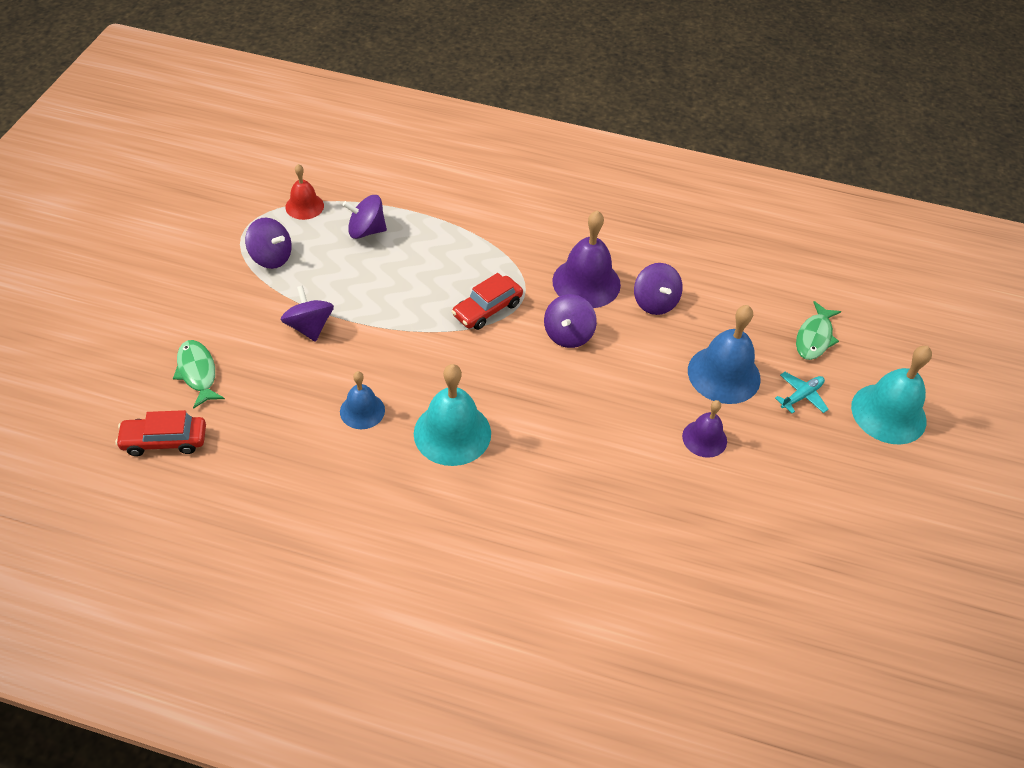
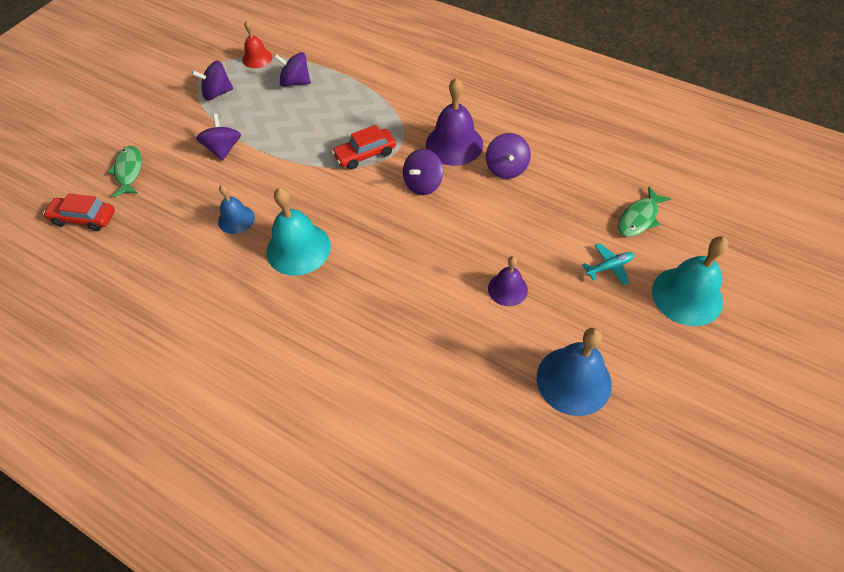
camera: 20 degrees right, 5 degrees up
(271, 257) = (217, 93): purple spinning top -> purple spinning top turned 120 degrees clockwise
(724, 374) = (545, 237): blue bell -> blue bell (573, 380)

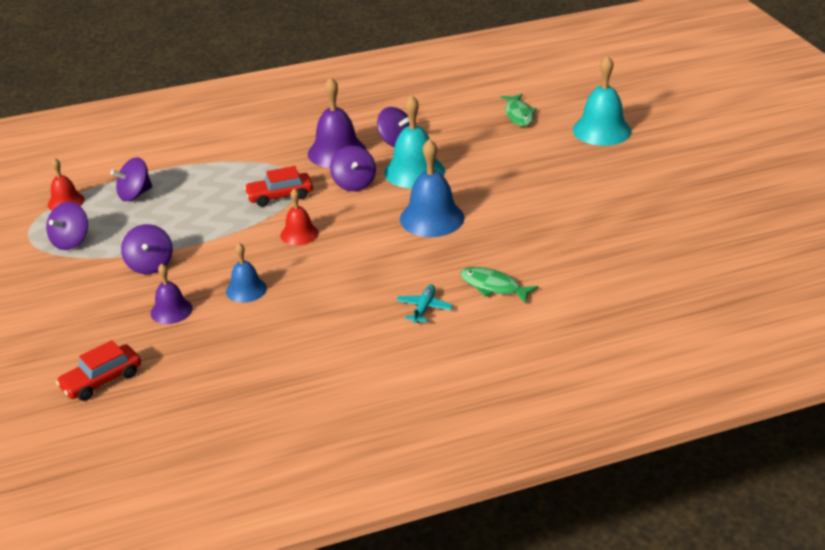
camera: 50 degrees left, 20 degrees down
(129, 171) = (85, 331): green fish -> green fish (493, 286)
(223, 149) = (150, 265): purple spinning top -> purple spinning top turned 135 degrees counterclockwise
(298, 248) = (328, 269): turquoise bell -> turquoise bell (414, 171)
(328, 199) = (299, 234): none -> red bell
(365, 154) = (280, 196): red car -> red car turned 60 degrees clockwise
(507, 289) = (503, 193): purple bell -> purple bell (171, 310)
(573, 380) = (609, 202): blue bell -> blue bell (432, 218)
(609, 267) = (541, 146): turquoise plane -> turquoise plane (424, 308)

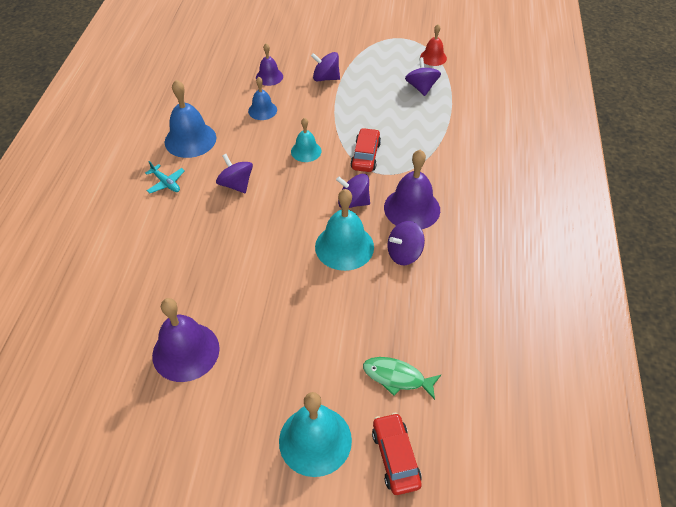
camera: 115 degrees right, 15 degrees up
(71, 241) = (380, 52): purple spinning top -> purple spinning top (236, 184)
(101, 380) = (230, 42): red car -> red car (395, 457)
(299, 234) = (306, 151): red bell -> turquoise bell
(432, 218) = (266, 229): blue bell -> blue bell (190, 139)
(493, 286) = (153, 228): green fish -> none
(599, 208) = (186, 351): none -> purple bell

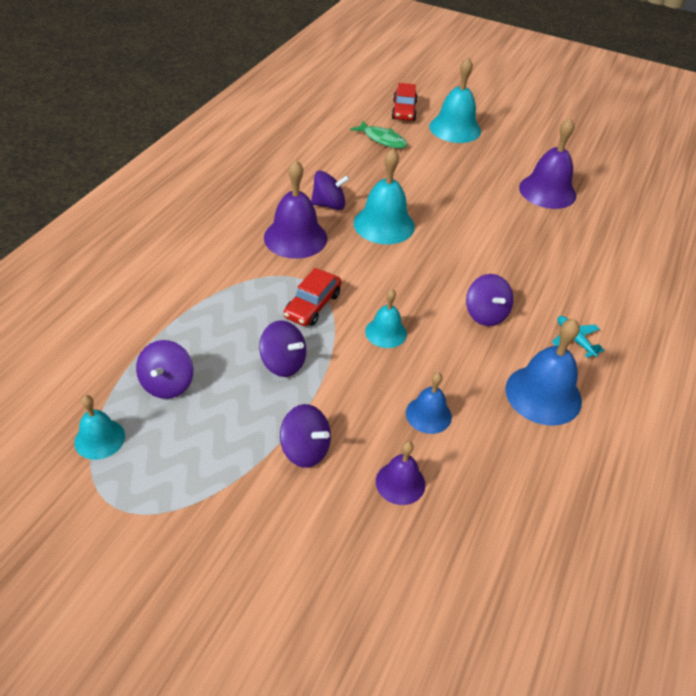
camera: 165 degrees left, 5 degrees down
(353, 202) = (355, 260): purple spinning top -> purple spinning top (283, 363)
(433, 57) = (99, 439): red bell -> turquoise bell

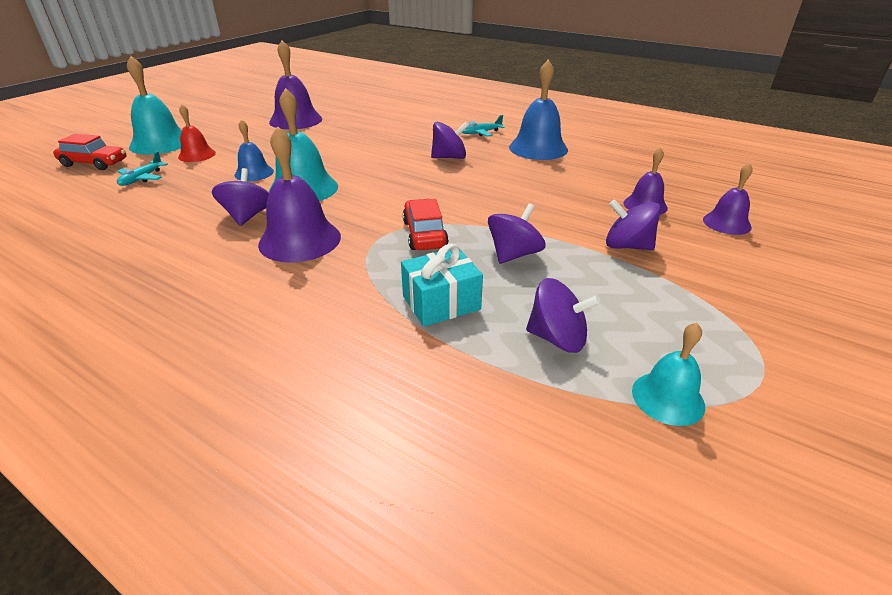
camera: 80 degrees left, 10 degrees down
(212, 320) = (441, 303): none -> turquoise gift
(305, 449) = (627, 246): purple spinning top -> purple spinning top turned 105 degrees counterclockwise
(312, 305) = (425, 234): red car -> red car turned 135 degrees counterclockwise
(368, 558) = (726, 223): none -> purple bell
(382, 139) = (142, 179): green fish -> turquoise plane
(386, 332) = (469, 199): turquoise bell -> none
(428, 415) = (568, 189): blue bell -> blue bell (254, 173)
(436, 153) = (197, 155): none -> red bell

